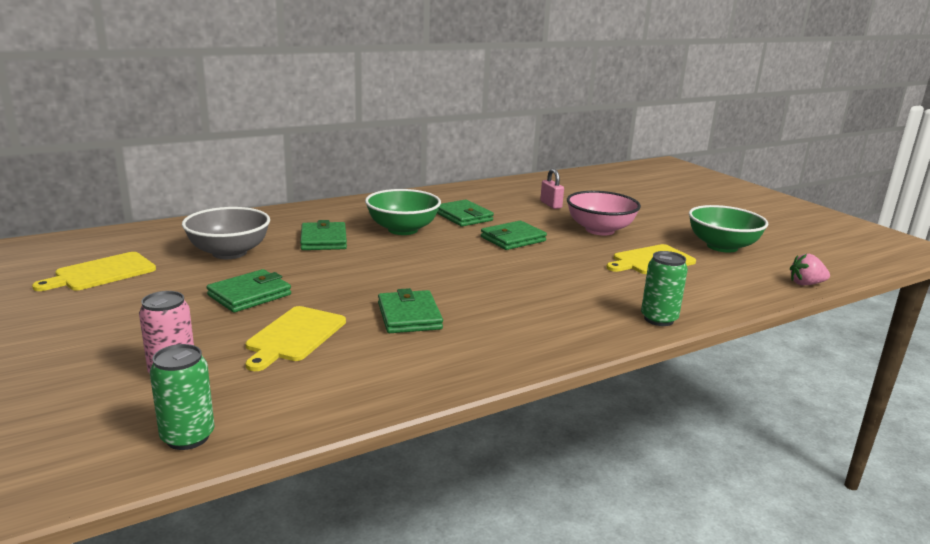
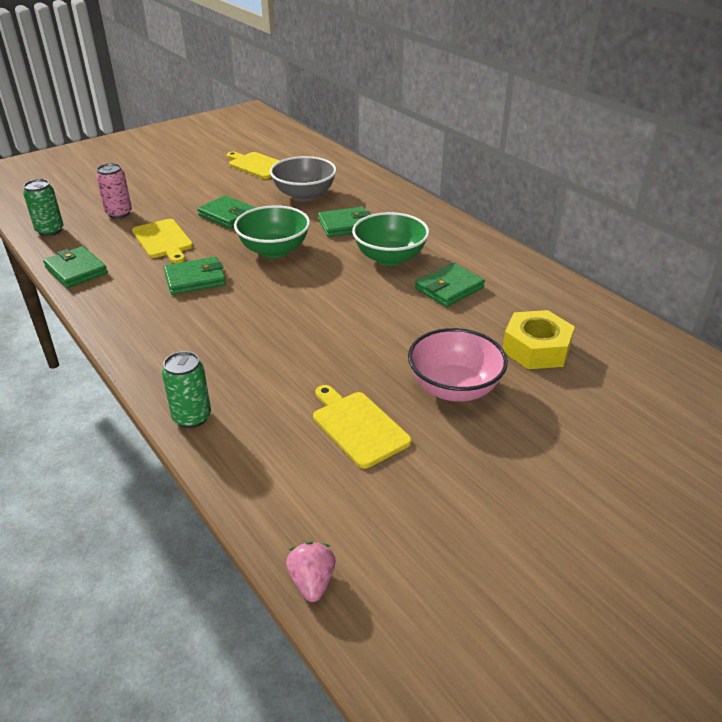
camera: 85 degrees right, 15 degrees up
(294, 336) = (163, 240): yellow cutting board -> yellow cutting board turned 135 degrees counterclockwise
(513, 239) = (391, 322): green wallet -> green wallet (76, 270)
(551, 205) = (536, 349): pink padlock -> yellow nut
(722, 246) = (439, 508): green bowl -> green bowl (274, 250)

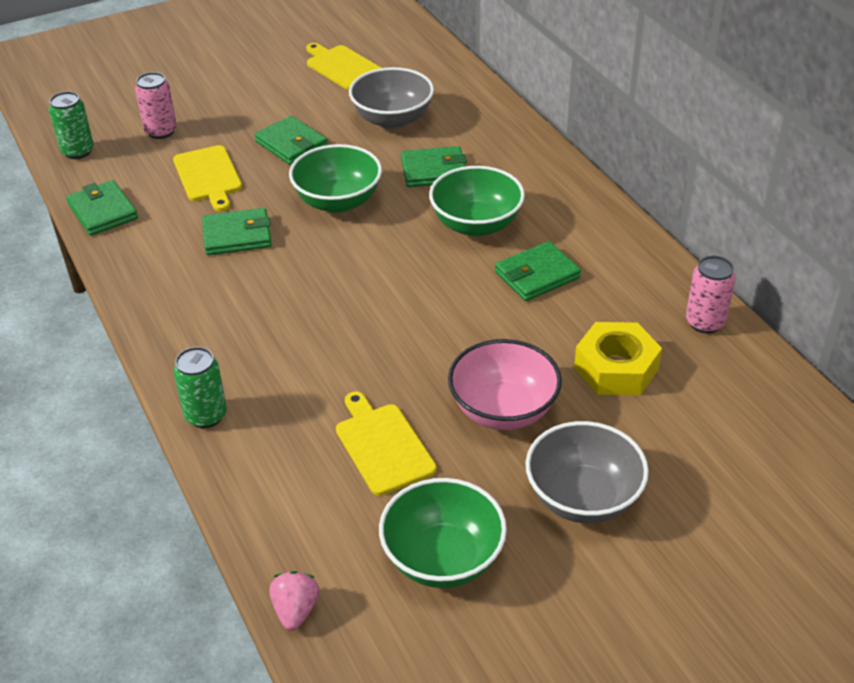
camera: 10 degrees right, 5 degrees up
(439, 517) = (443, 558): none -> green bowl
(546, 451) = (583, 498): none -> grey bowl
(593, 310) = (705, 322): none -> pink can

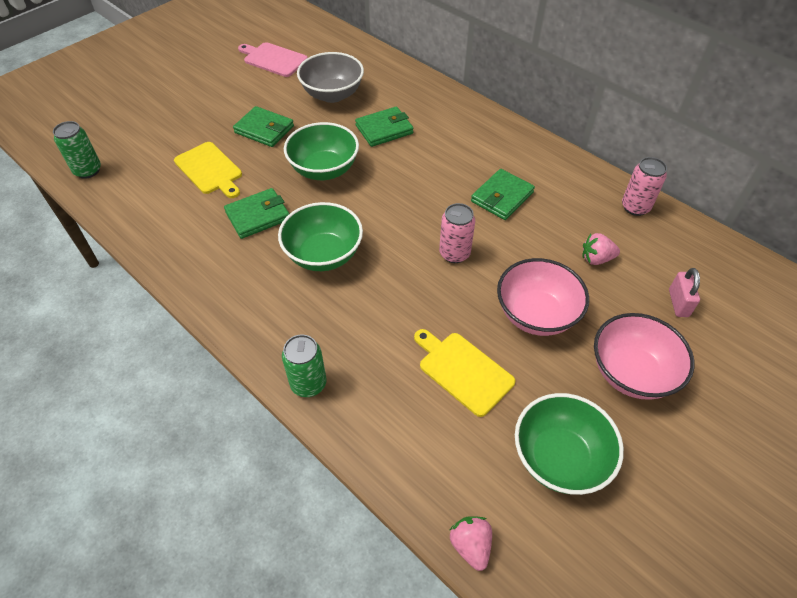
camera: 20 degrees left, 10 degrees up
(103, 211) = (134, 219): green wallet -> none
(161, 131) = (152, 139): pink can -> pink can (454, 253)
(342, 66) = (273, 59): yellow cutting board -> pink cutting board
(476, 224) = (437, 166): green bowl -> green bowl (323, 255)
(583, 498) = (631, 373): grey bowl -> pink bowl
(616, 368) = (596, 259): yellow nut -> pink strawberry
(692, 440) = (678, 303): none -> pink padlock

